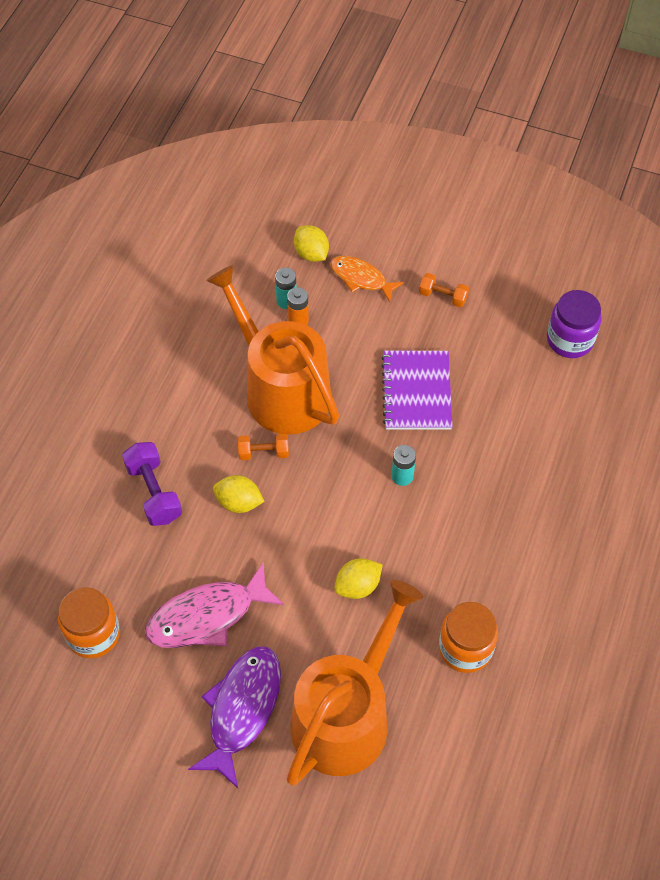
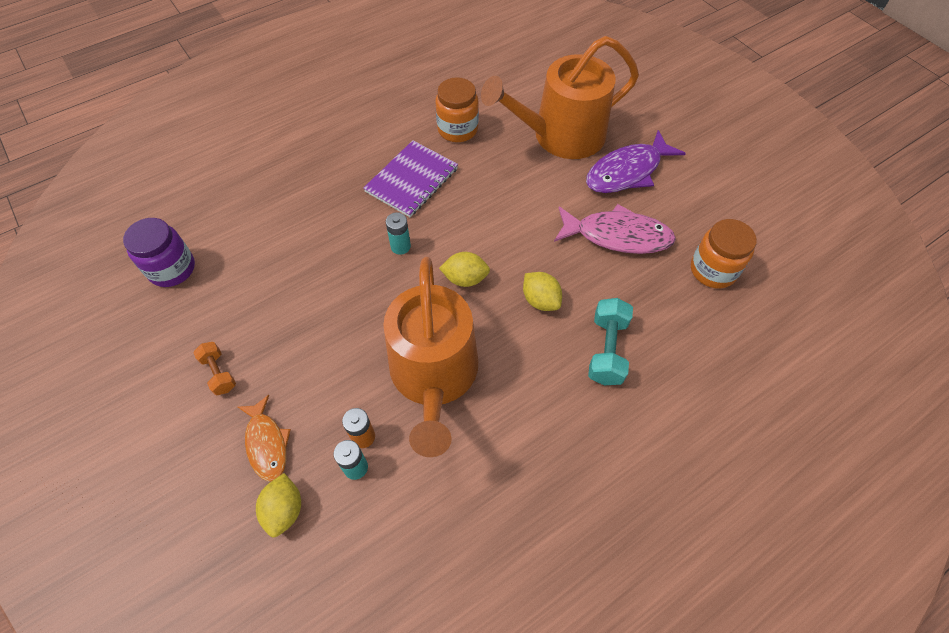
camera: 145 degrees left, 0 degrees up
(154, 492) = (607, 350): purple dumbbell -> turquoise dumbbell
(263, 452) = (491, 328): orange dumbbell -> none
(358, 586) = (495, 196): yellow lemon -> yellow lemon (465, 279)
(416, 392) = (328, 302): purple notebook -> purple notebook (412, 180)

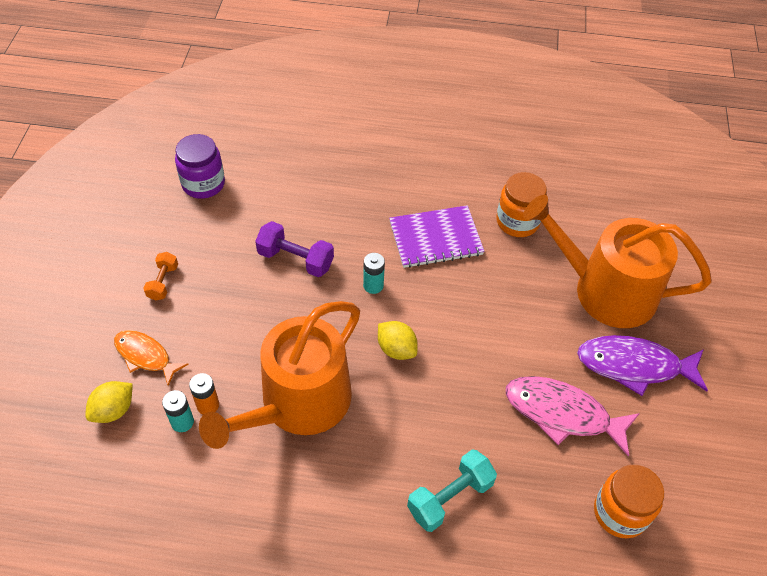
camera: 40 degrees right, 5 degrees down
(267, 443) = (145, 356): orange fish -> orange fish turned 105 degrees clockwise
(318, 271) = (295, 259): none -> purple dumbbell
(540, 300) = (438, 413): yellow lemon -> none
(617, 236) = (562, 414): pink fish -> pink fish turned 150 degrees clockwise

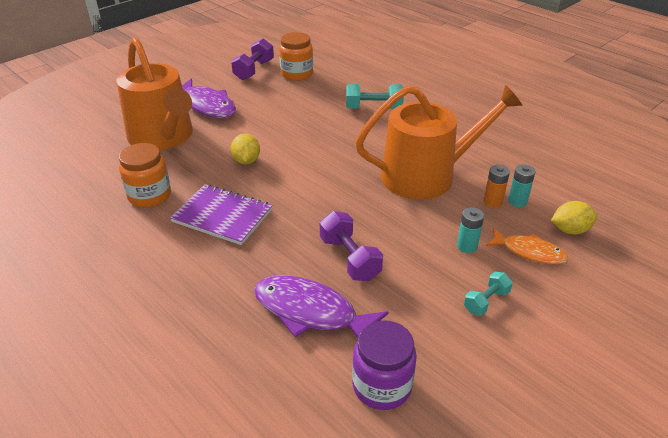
camera: 140 degrees left, 15 degrees down
(145, 356) = (529, 252): orange fish -> orange fish turned 45 degrees counterclockwise
(163, 282) = (486, 301): orange dumbbell -> turquoise dumbbell
(287, 202) = (310, 312): none -> purple fish
(373, 285) = (307, 210): turquoise battery -> turquoise battery (467, 246)
(396, 349) = (332, 171): yellow lemon -> yellow lemon (246, 161)
(562, 414) = (273, 107): pink fish -> none
(681, 480) = (254, 70): none -> purple dumbbell

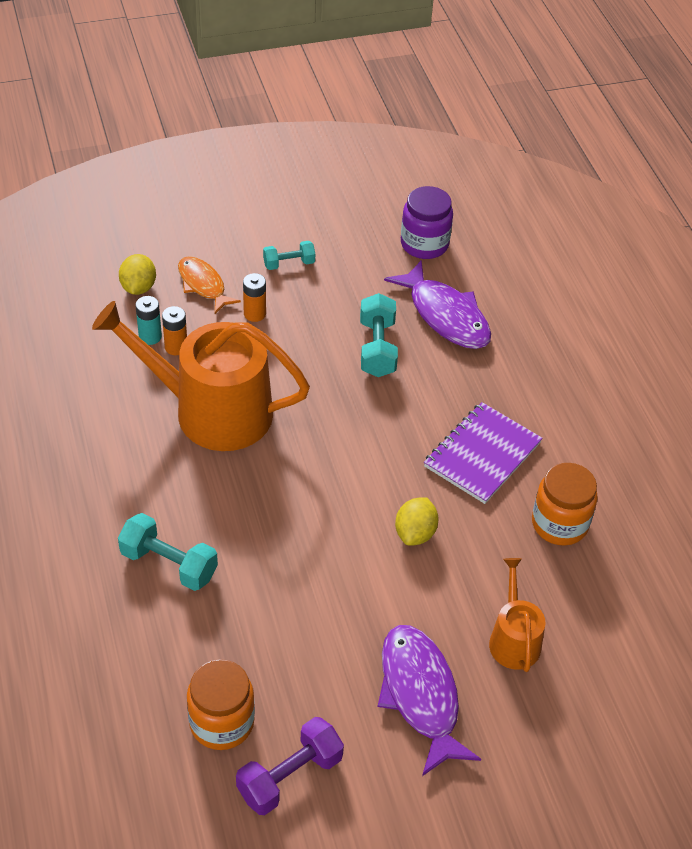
camera: 155 degrees left, 10 degrees up
(163, 137) = (513, 639): orange watering can -> orange watering can, size x0.49
(222, 216) = (482, 454): purple notebook -> purple notebook turned 75 degrees clockwise
(350, 258) = (377, 348): purple dumbbell -> turquoise dumbbell
(467, 246) = (254, 314): turquoise battery -> orange battery
(570, 230) = (138, 287): yellow lemon -> yellow lemon turned 75 degrees clockwise

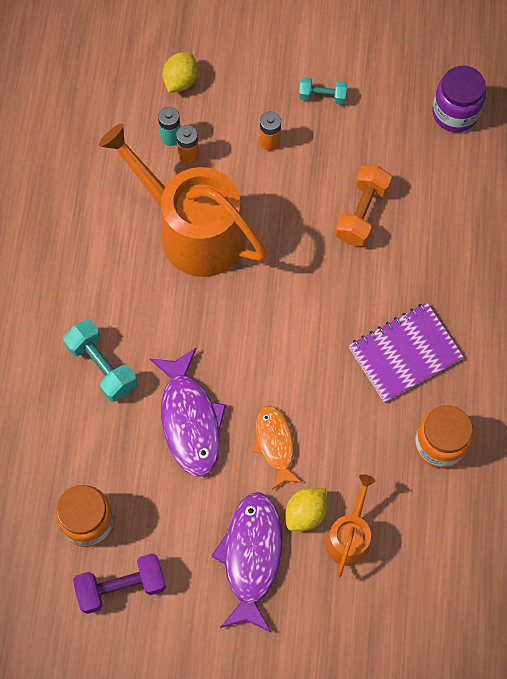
camera: 25 degrees right, 20 degrees up
(203, 285) = (237, 96): orange fish -> orange fish (275, 444)
(377, 348) = (362, 213): turquoise dumbbell -> orange dumbbell
(415, 533) = (312, 409): yellow lemon -> yellow lemon (305, 513)
(445, 315) = (439, 198): purple fish -> purple fish (190, 420)

